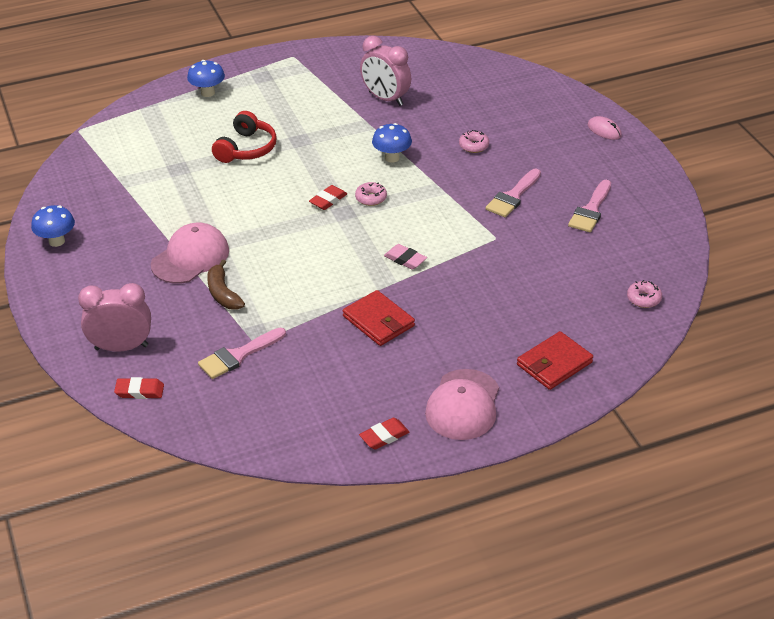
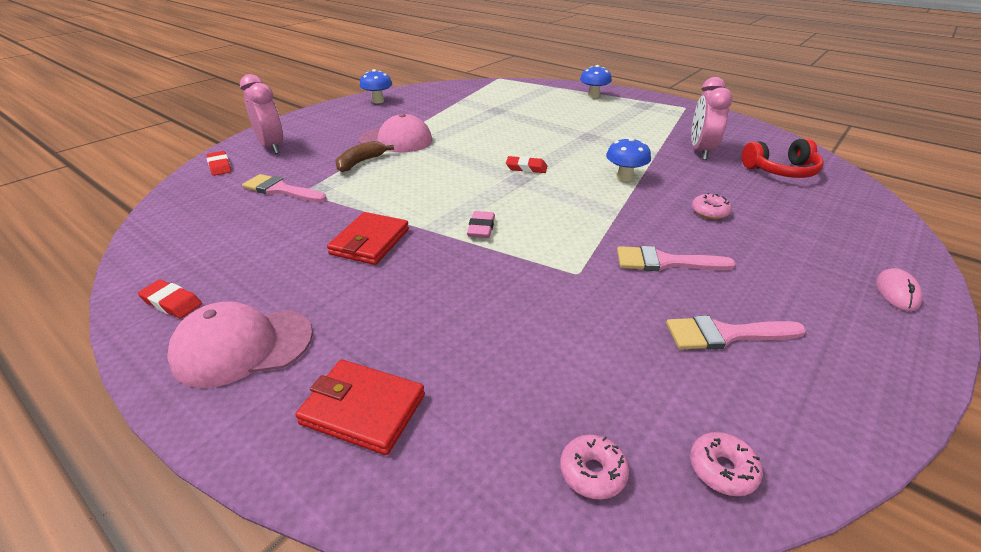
camera: 60 degrees right, 5 degrees down
(246, 149) = (549, 123): red headphones -> red headphones (781, 171)
(371, 198) = (553, 185): pink donut -> pink donut (722, 469)

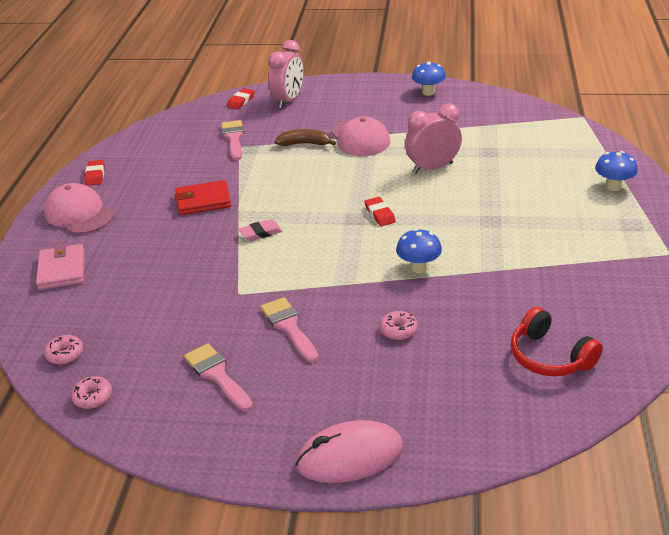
camera: 60 degrees right, 0 degrees up
(363, 409) = (62, 270): red wallet -> pink wallet
(700, 152) = (537, 295): pink clock -> pink clock (432, 168)
(896, 292) = (350, 456): pink mouse -> pink mouse, size x1.90

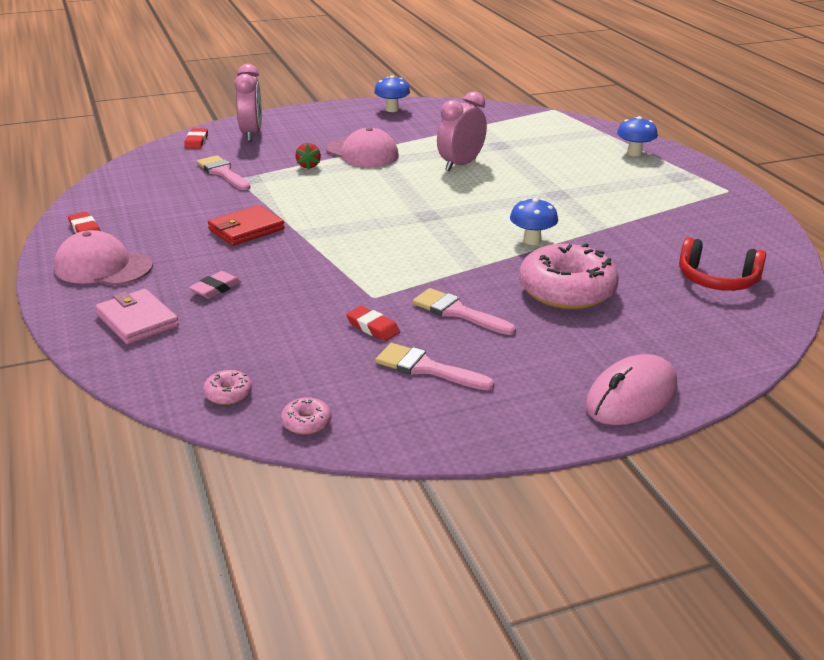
camera: 30 degrees left, 5 degrees down
(260, 233) = (342, 244): pink eraser -> pink eraser (216, 289)
(305, 144) = (308, 166): brown banana -> red strawberry
(379, 214) = (448, 207): red eraser -> red eraser (373, 327)
(398, 330) = (566, 291): pink donut -> pink donut, size x2.42

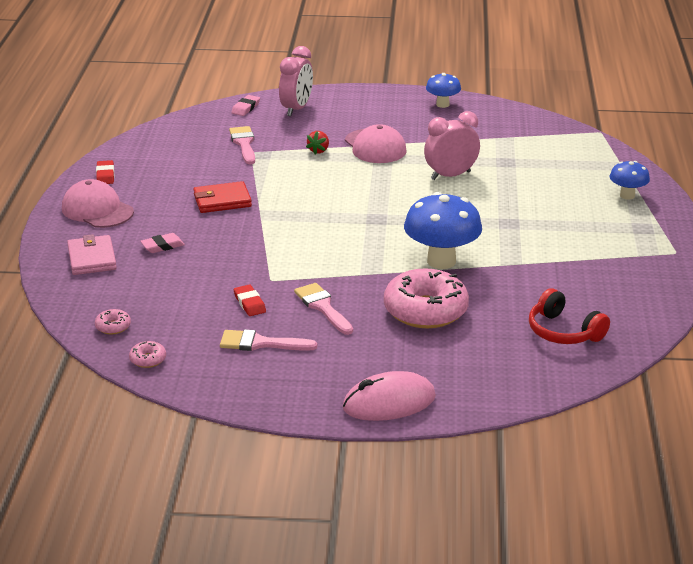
camera: 25 degrees right, 0 degrees up
(196, 141) = (245, 108): red eraser -> pink eraser
(426, 368) = (260, 343): pink brush -> pink brush turned 45 degrees counterclockwise
(532, 240) = (441, 261): blue mushroom -> blue mushroom, size x1.80

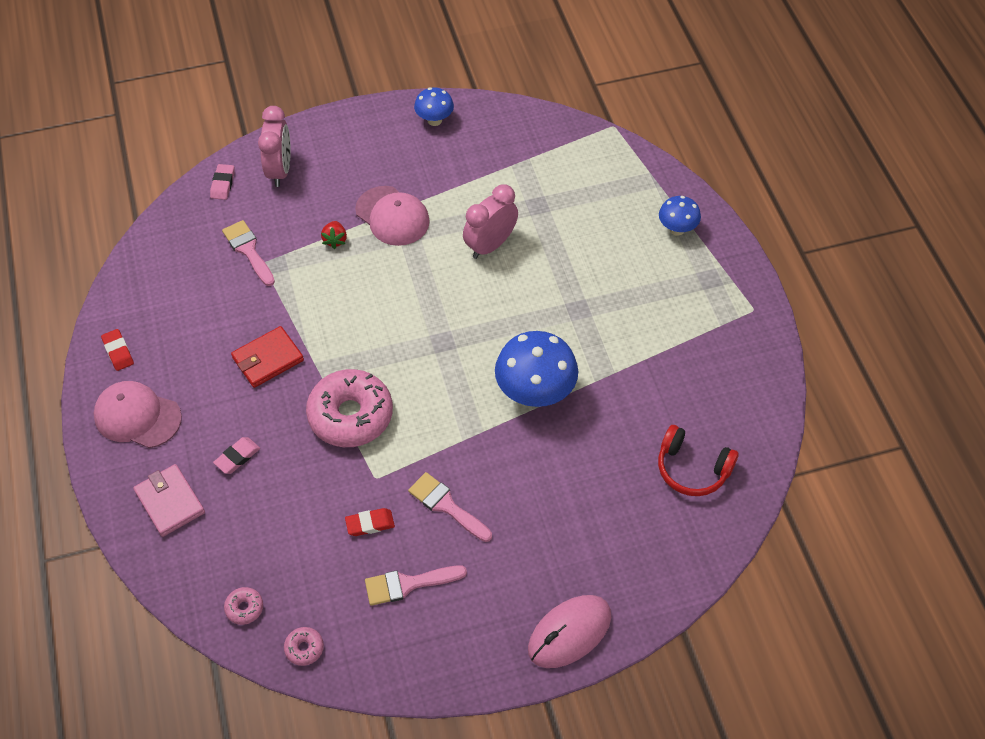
camera: 20 degrees left, 25 degrees up
(249, 303) = (370, 524): red eraser -> red eraser turned 60 degrees counterclockwise
(425, 310) = (550, 478): pink donut -> pink donut (350, 415)

